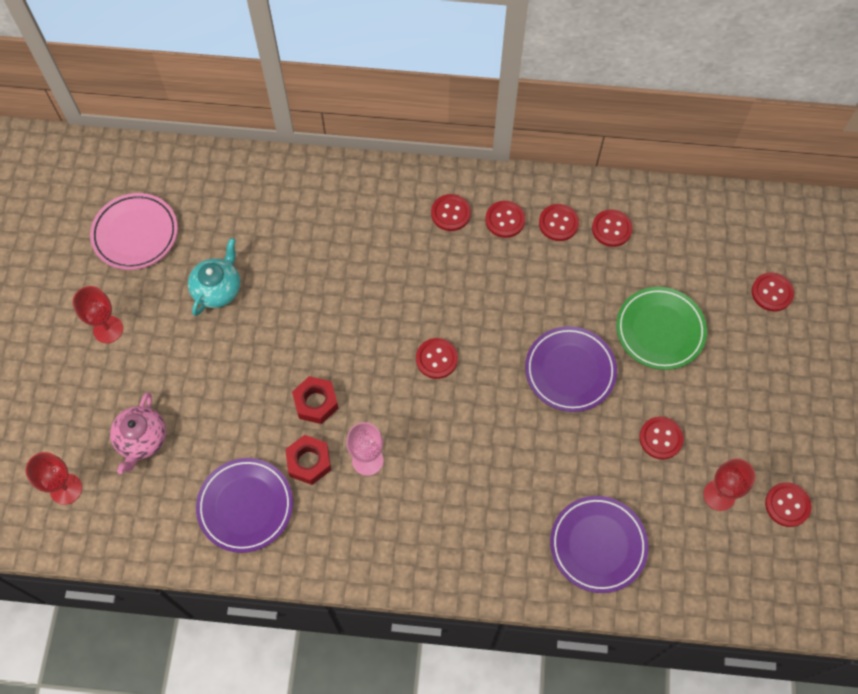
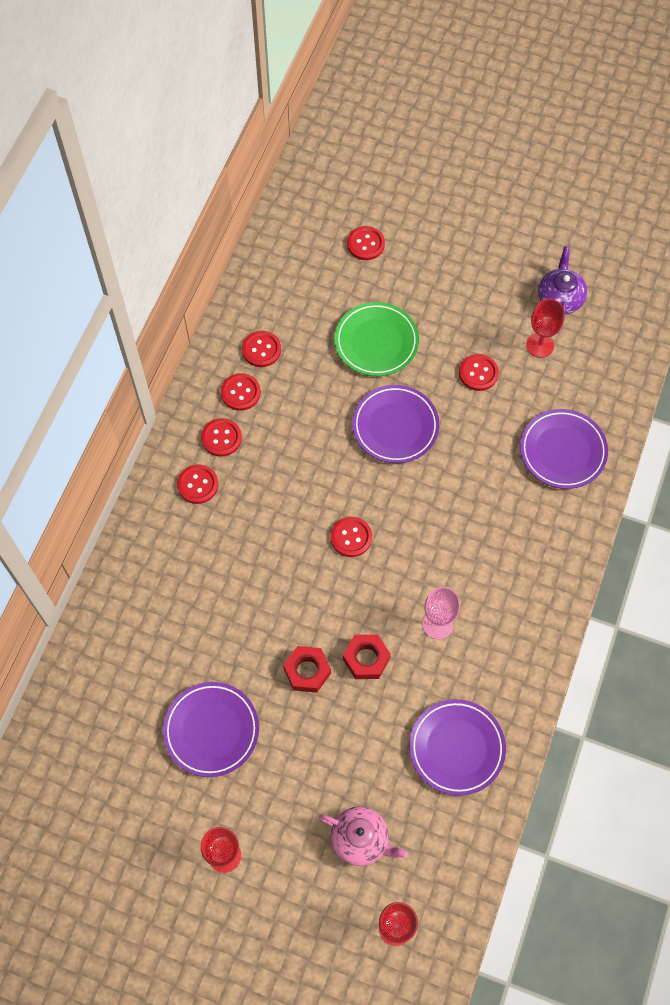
camera: 75 degrees left, 0 degrees up
(135, 234) = (116, 807): pink plate -> none
(217, 289) = (211, 730): turquoise teapot -> purple plate
(309, 462) = (426, 679): red nut -> red nut (307, 671)
(787, 505) = (560, 298): red button -> purple teapot

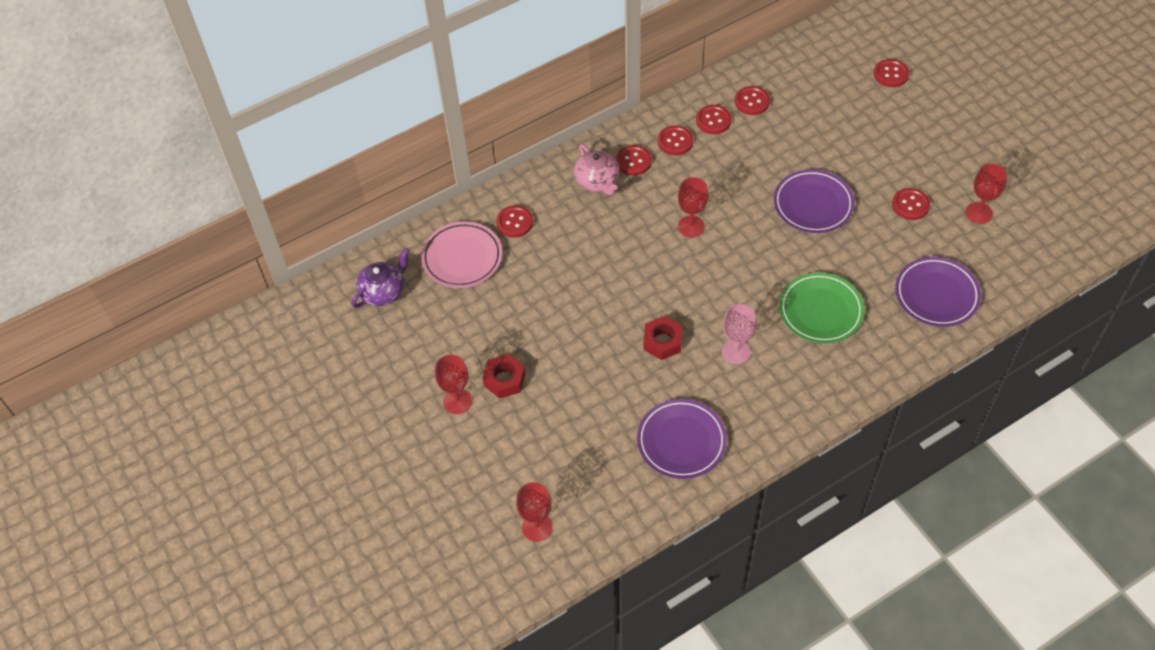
camera: 40 degrees right, 10 degrees down
(110, 700) = (462, 258): none -> pink plate
(211, 730) = (514, 318): purple plate -> none
(303, 521) = (691, 226): none -> red goblet
(307, 671) = (612, 323): red nut -> red nut (504, 380)
(351, 537) = (717, 257): red button -> red button (514, 222)
(361, 839) = (560, 454): pink teapot -> pink teapot (597, 181)
(376, 342) = (845, 142): green plate -> green plate (820, 311)
(560, 298) = (1023, 190): purple teapot -> purple teapot (383, 291)

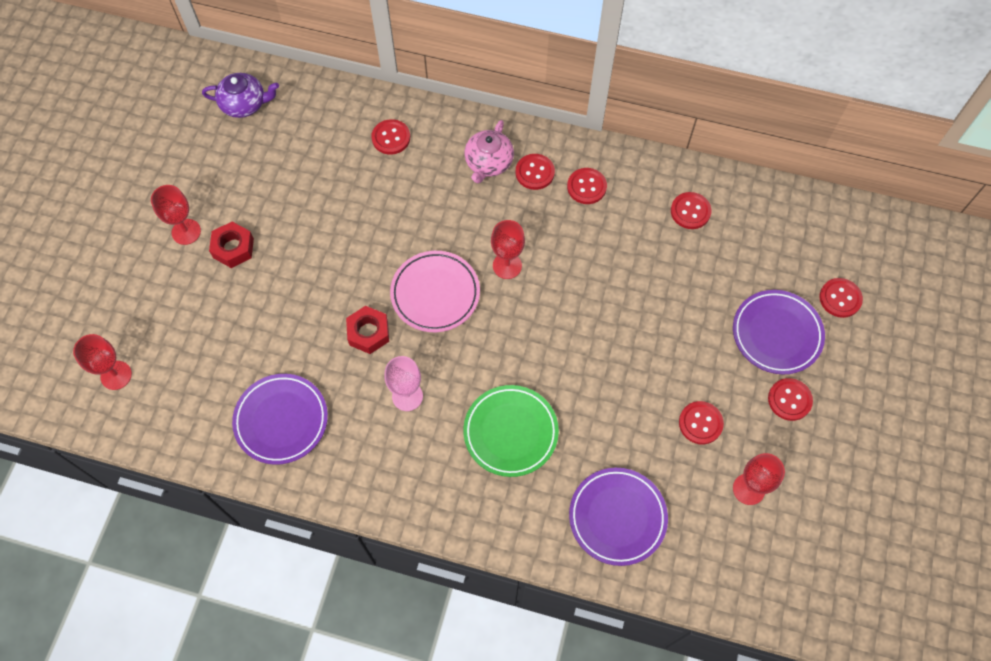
camera: 45 degrees right, 10 degrees up
(462, 258) = (323, 130): pink plate -> pink plate (435, 294)
(713, 120) = (638, 198): red button -> red button (789, 400)
(813, 204) = (622, 342): purple plate -> purple plate (776, 334)

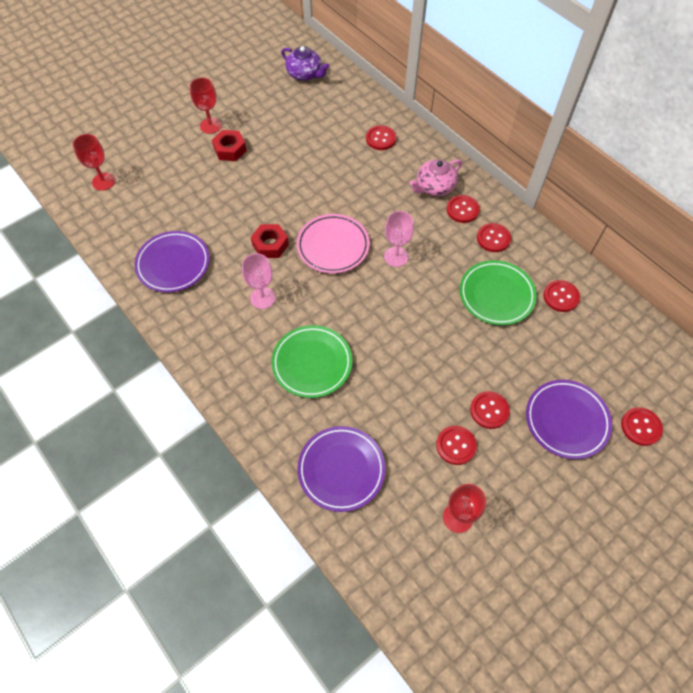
camera: 35 degrees right, 5 degrees down
(507, 265) = (396, 256): red goblet -> pink goblet
(631, 247) = (496, 295): none -> green plate
(789, 400) = (541, 474): red button -> red button (489, 410)

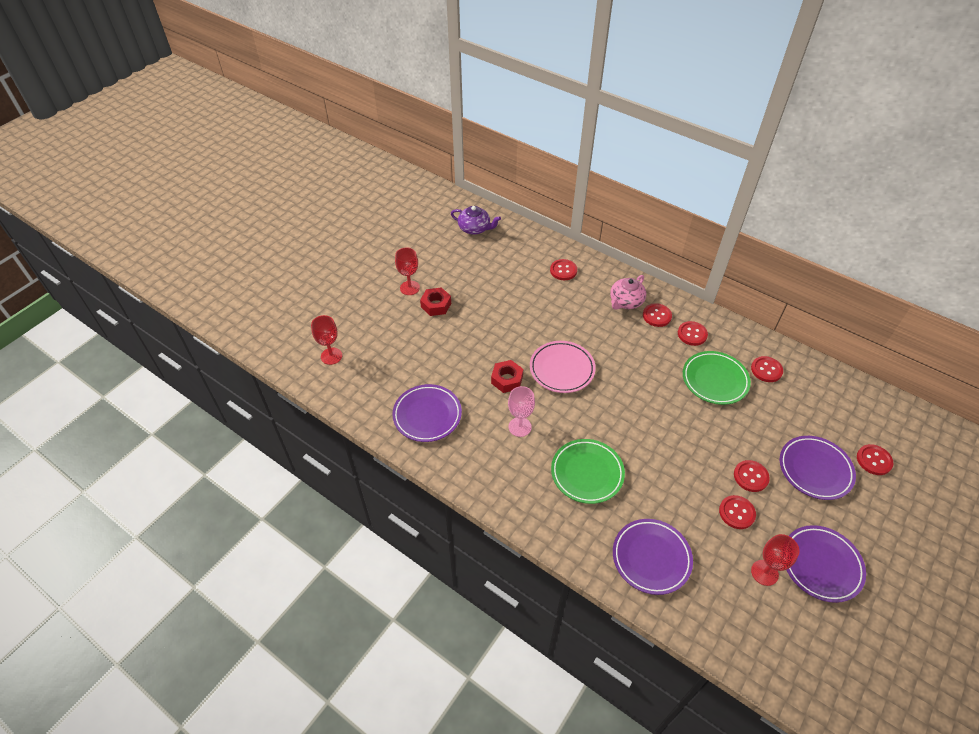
camera: 15 degrees left, 10 degrees down
(396, 256) = (619, 366): pink goblet -> none
(525, 526) = (821, 565): none -> purple plate

